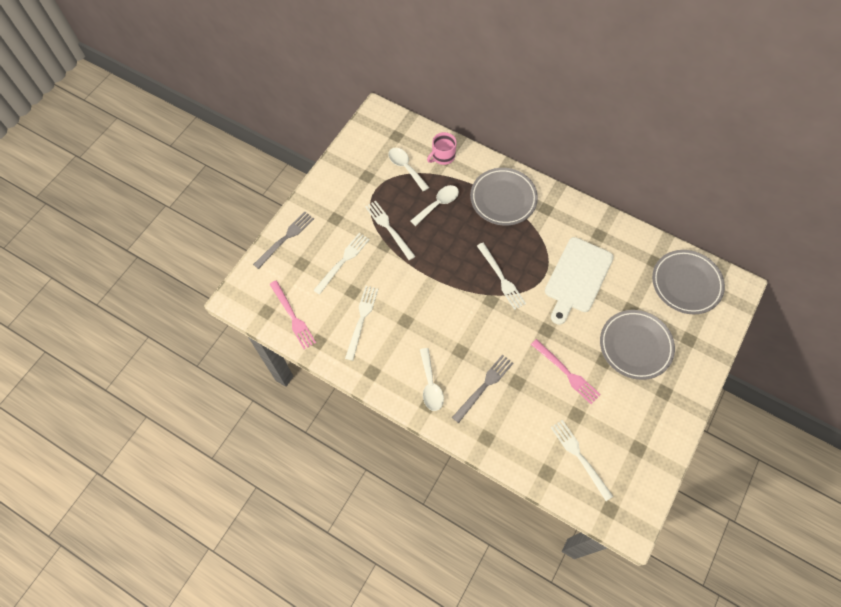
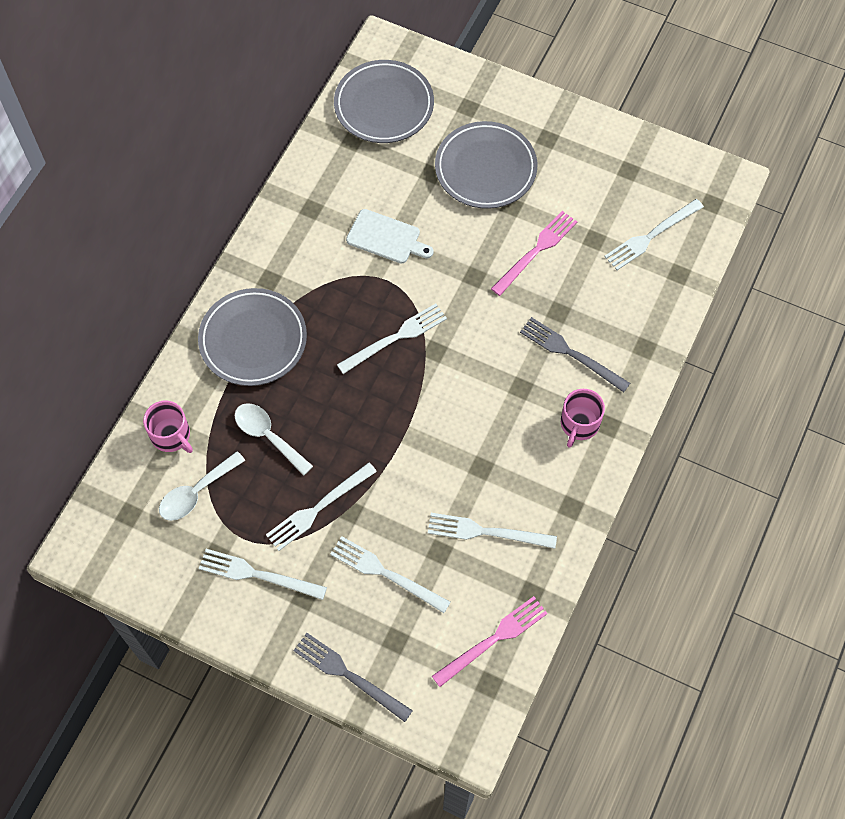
camera: 95 degrees left, 0 degrees up
(352, 196) = (258, 574): none -> white fork
(430, 385) = (579, 424): white spoon -> pink mug
(577, 278) = (386, 238): white cutting board -> white cutting board, size x0.61

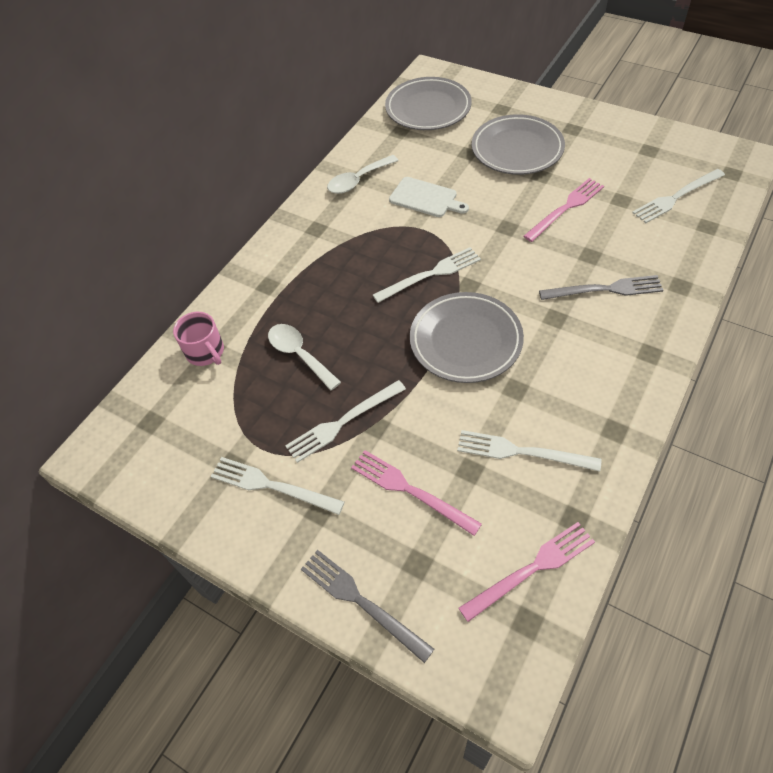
camera: 10 degrees right, 10 degrees down
(196, 492) = (221, 404): white spoon -> white spoon (358, 180)
(253, 340) = (295, 275): grey plate -> grey plate (465, 341)
(386, 573) = (410, 490): white fork -> pink fork
(571, 353) = (605, 289): grey fork -> grey fork turned 135 degrees clockwise
(579, 424) = (618, 351): pink mug -> none

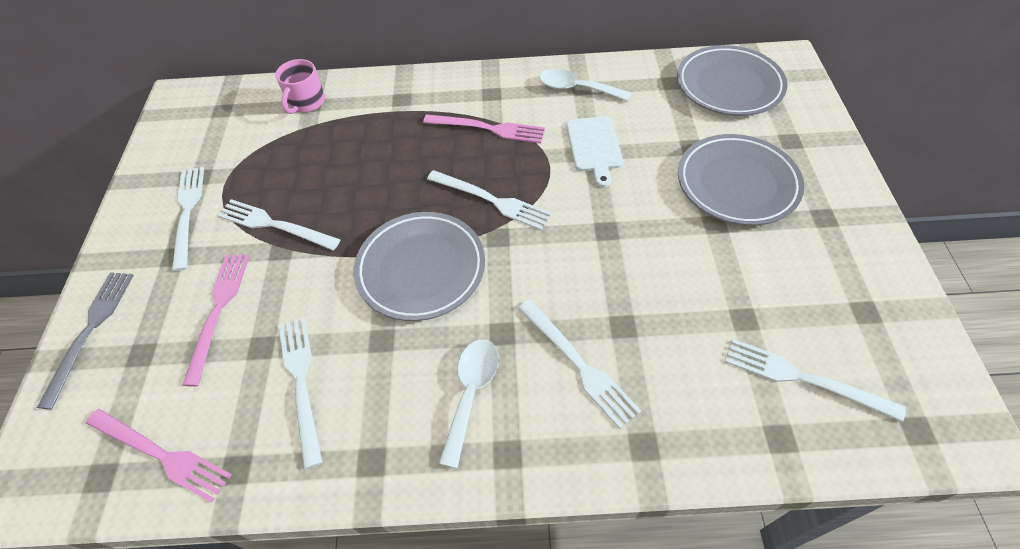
camera: 55 degrees right, 0 degrees up
(299, 354) = (335, 158): white spoon -> white spoon (471, 392)
(566, 208) = (681, 270): pink fork -> pink fork (488, 129)
(605, 289) = (578, 364): grey fork -> white fork

